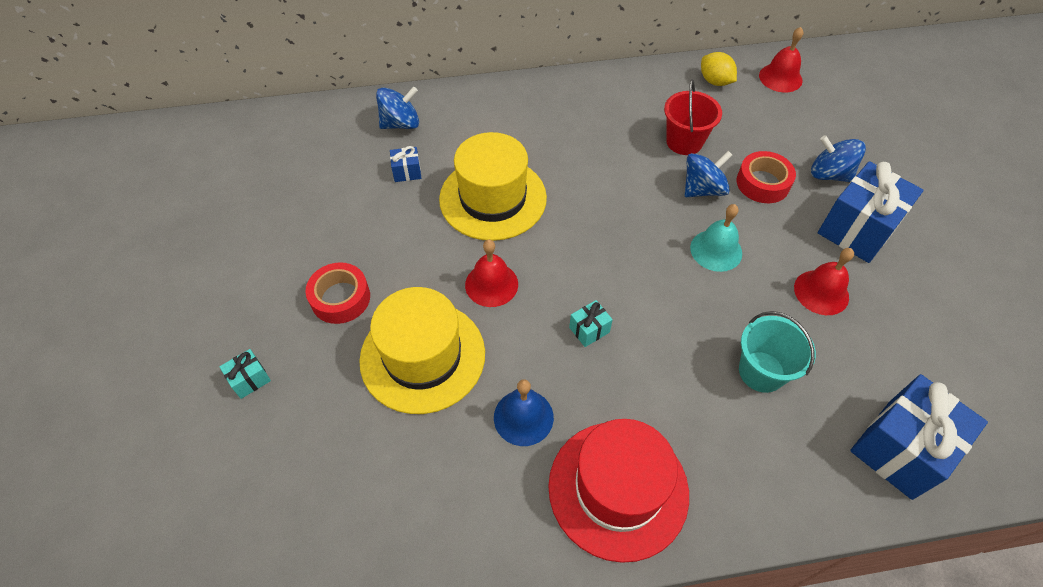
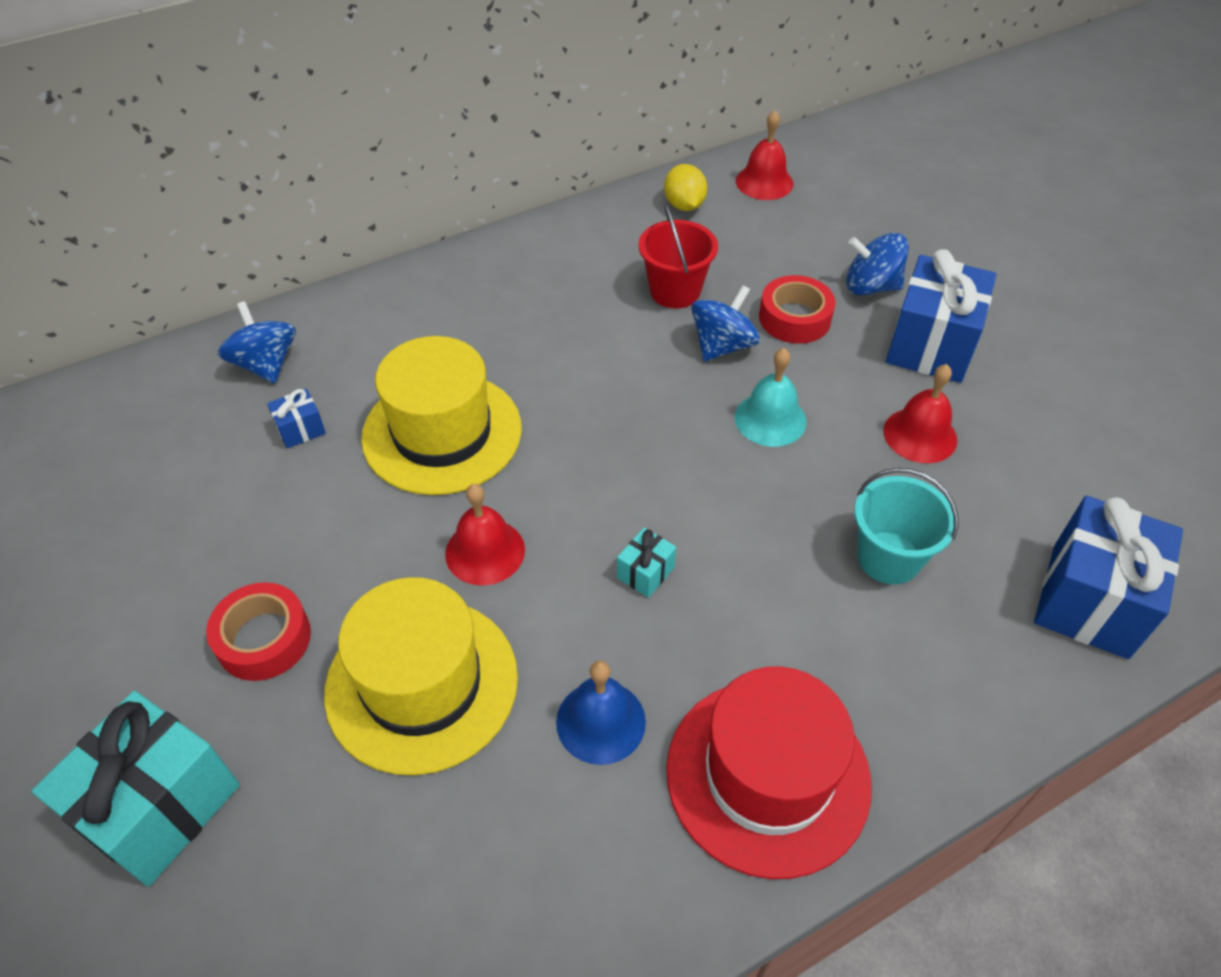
camera: 20 degrees left, 5 degrees down
(250, 379) = (159, 806): turquoise gift -> turquoise gift, size x2.28
(400, 124) = (266, 364): blue spinning top -> blue spinning top turned 75 degrees counterclockwise
(715, 81) = (684, 205): yellow lemon -> yellow lemon turned 45 degrees clockwise

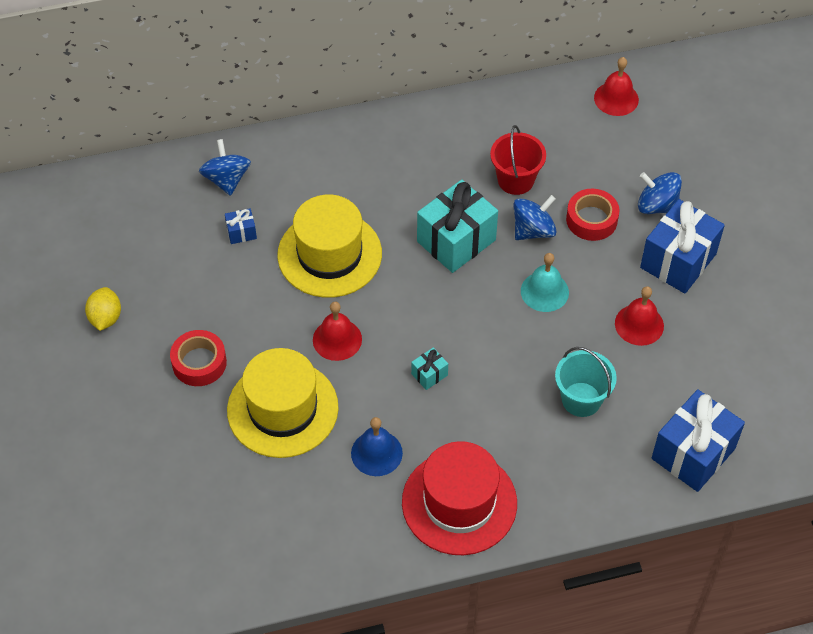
camera: 15 degrees right, 5 degrees up
(159, 806) = (133, 440): turquoise gift -> turquoise gift (456, 241)
(684, 205) = (548, 107): yellow lemon -> yellow lemon (105, 318)

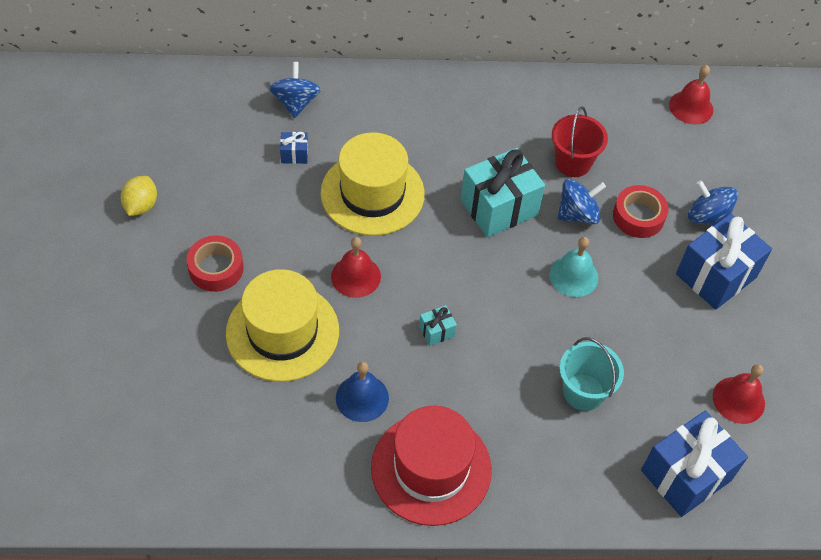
camera: 10 degrees right, 0 degrees up
(639, 324) = (661, 330): red bell -> red bell (738, 400)

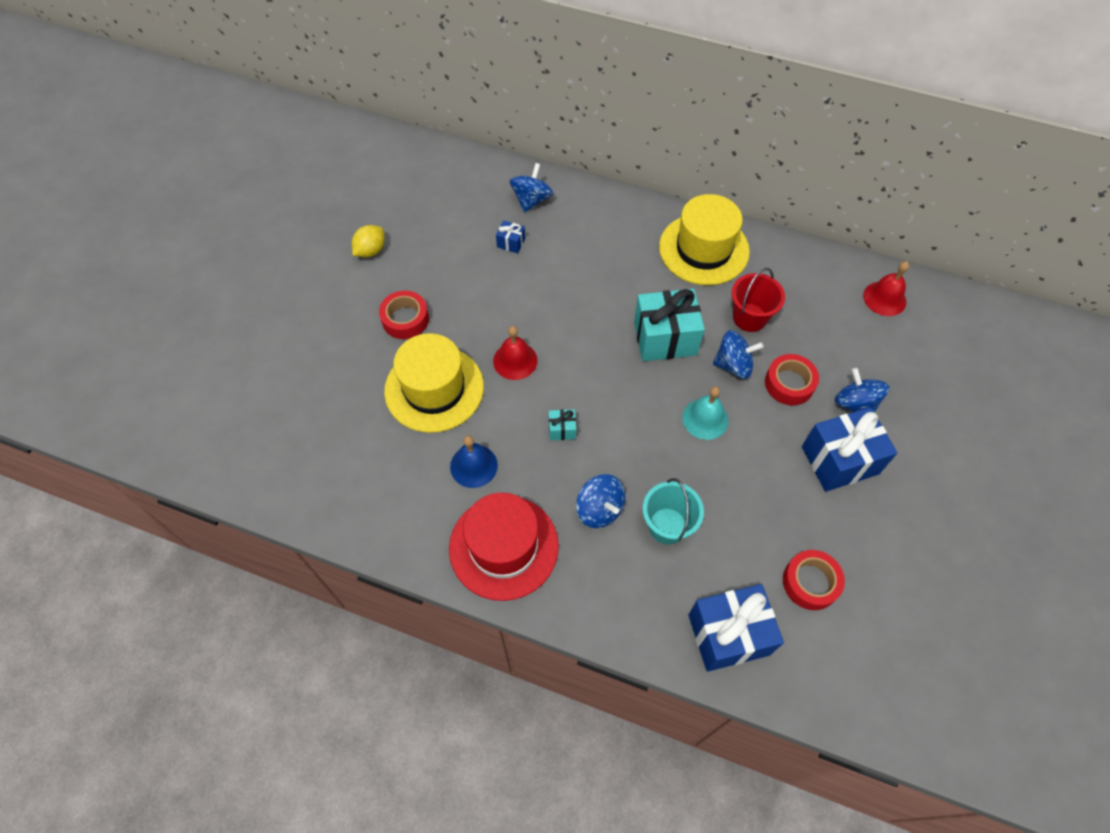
camera: 25 degrees right, 5 degrees up
(372, 193) = (561, 294): yellow hat -> yellow hat (703, 249)
(510, 398) = (599, 509): none -> blue spinning top
(738, 400) = (810, 582): red bell -> red tape

